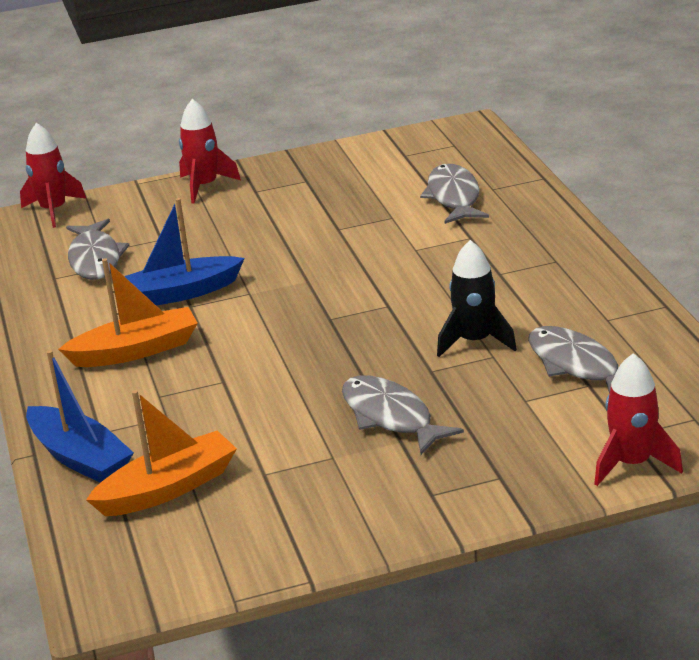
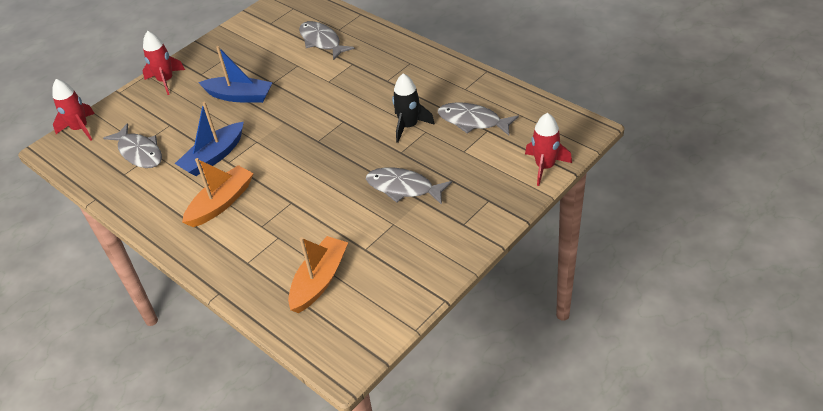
camera: 30 degrees left, 15 degrees up
(80, 457) = (250, 283): blue boat -> blue boat (239, 96)

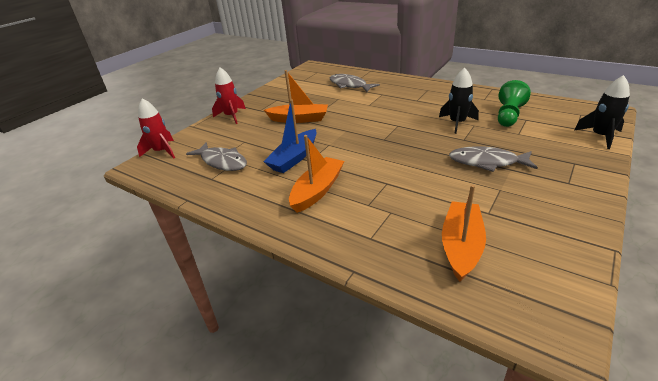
camera: 10 degrees left, 10 degrees down
(239, 96) = (299, 119): blue boat -> orange boat
(473, 121) = (508, 115): grey fish -> green pawn
(545, 167) = (600, 136): red rocket -> black rocket

